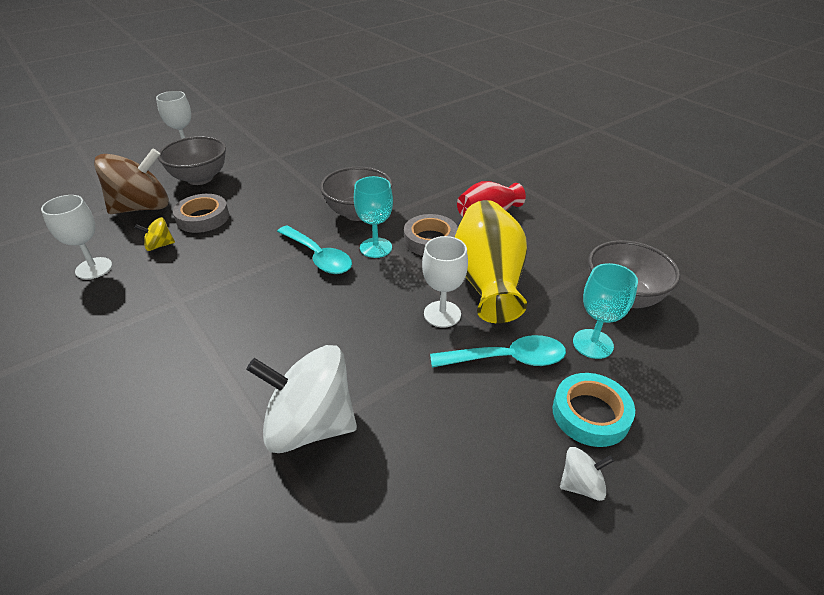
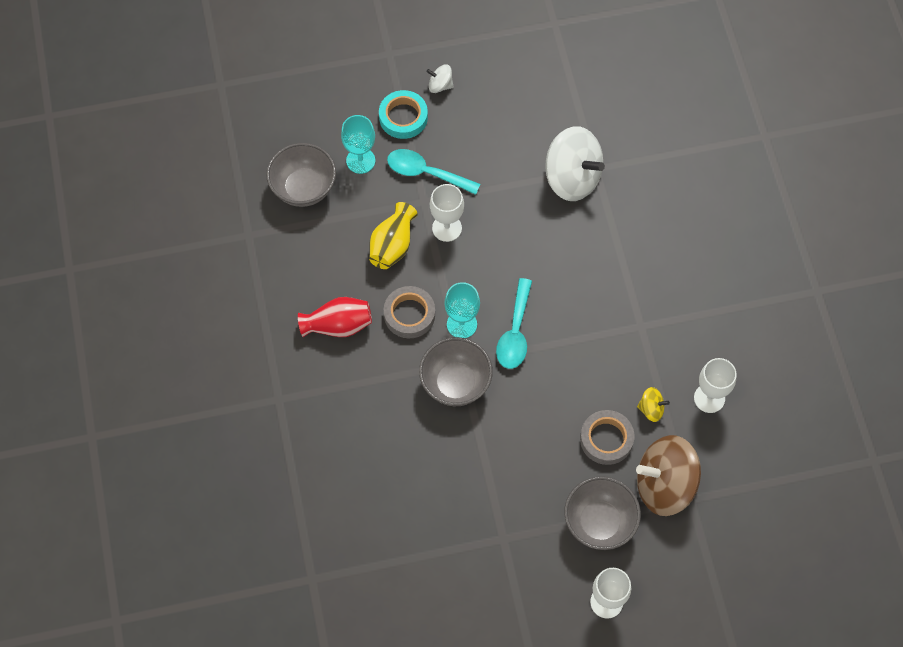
camera: 155 degrees left, 25 degrees up
(318, 257) = (515, 332): turquoise spoon -> turquoise spoon turned 150 degrees counterclockwise
(488, 281) = (392, 245): yellow vase -> yellow vase, size x0.65

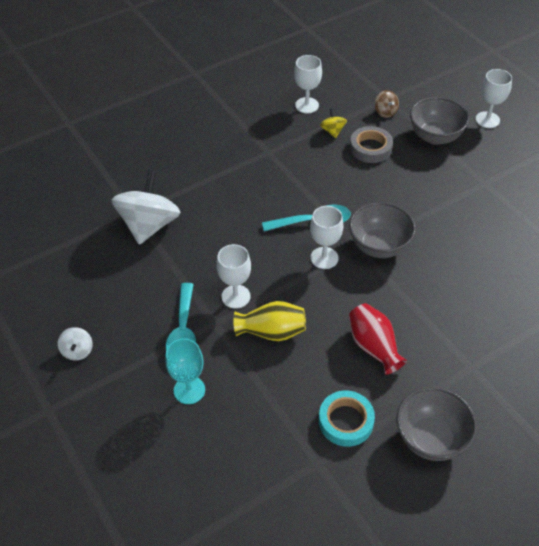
camera: 110 degrees left, 15 degrees down
(304, 188) = (241, 430): grey bowl -> grey bowl (430, 438)
(403, 117) = (125, 370): turquoise tape -> turquoise tape (346, 421)
(409, 314) = (334, 297): grey tape -> none
(461, 324) = (324, 258): turquoise goblet -> white goblet
(664, 485) = (385, 112): brown spinning top -> brown spinning top, size x0.44

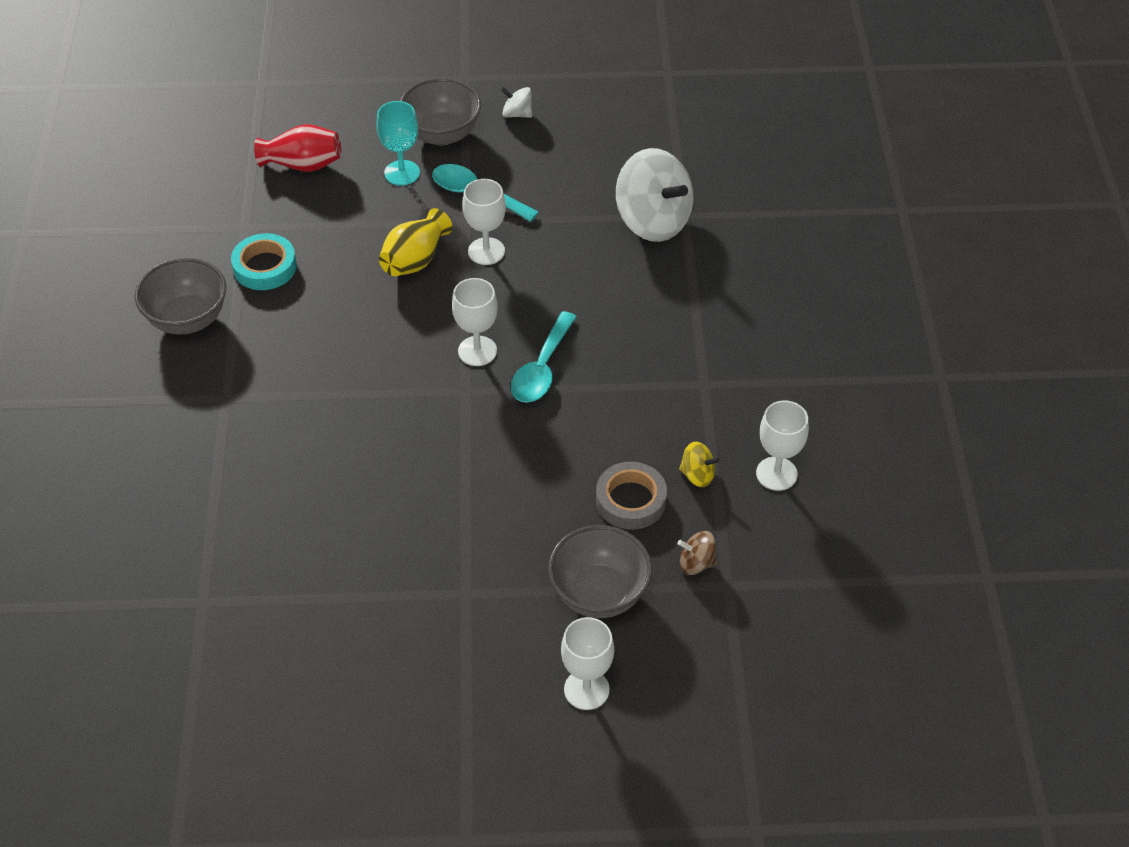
camera: 120 degrees right, 0 degrees up
(373, 346) = (324, 331): red vase -> red vase (303, 165)
(379, 246) = (452, 412): grey bowl -> grey bowl (442, 134)

